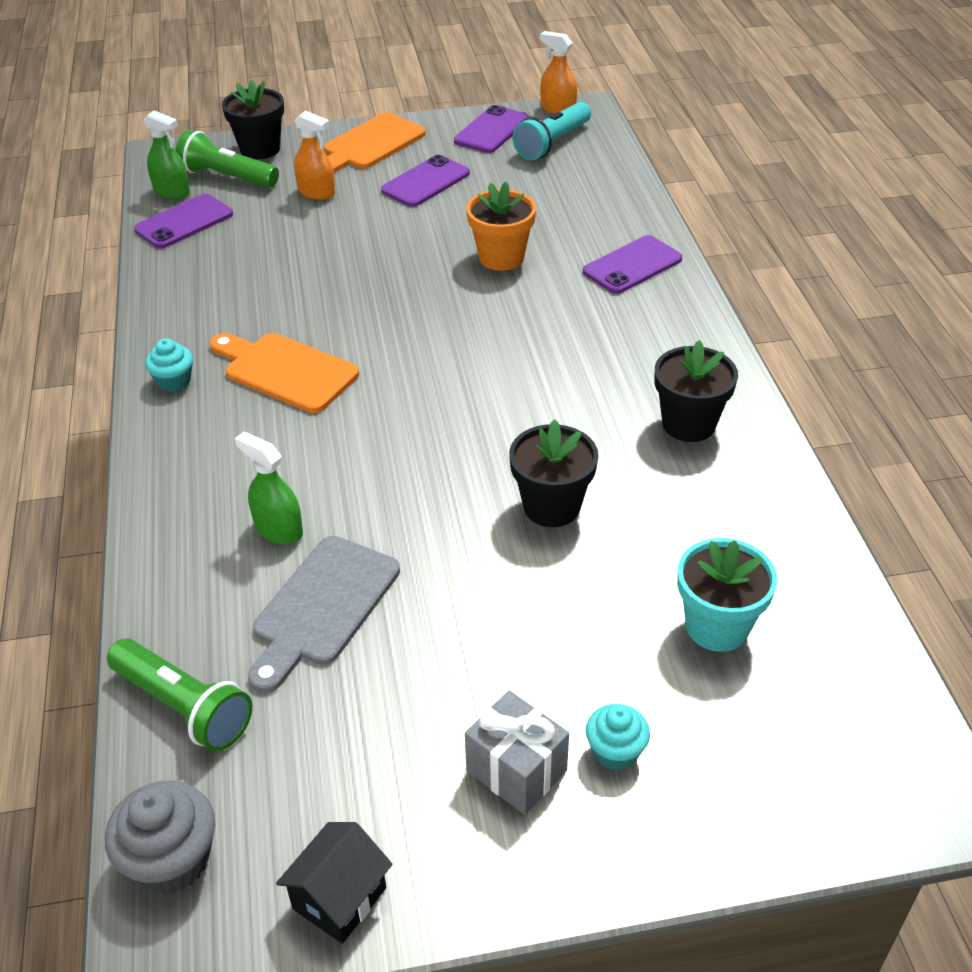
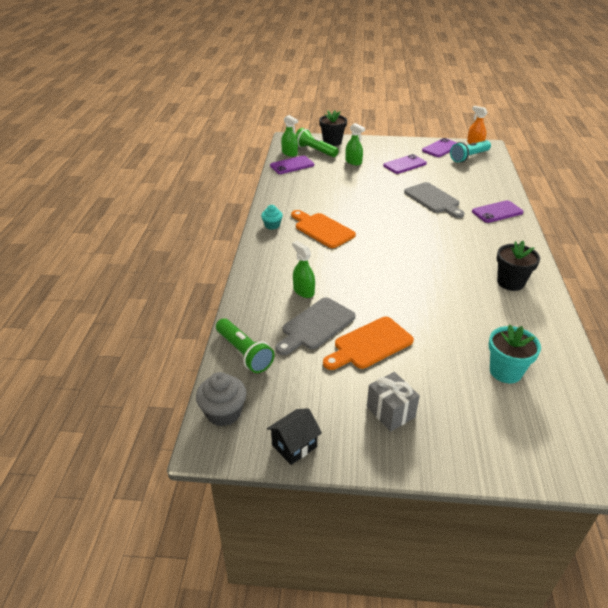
camera: 15 degrees right, 5 degrees down
(316, 192) = (353, 162): orange spray bottle -> green spray bottle
(370, 145) = (382, 146): orange cutting board -> orange cutting board (370, 344)
(501, 257) = (433, 199): orange flower pot -> grey cutting board
(551, 506) = (434, 305): black flower pot -> none
(615, 751) = (441, 414): turquoise cupcake -> none

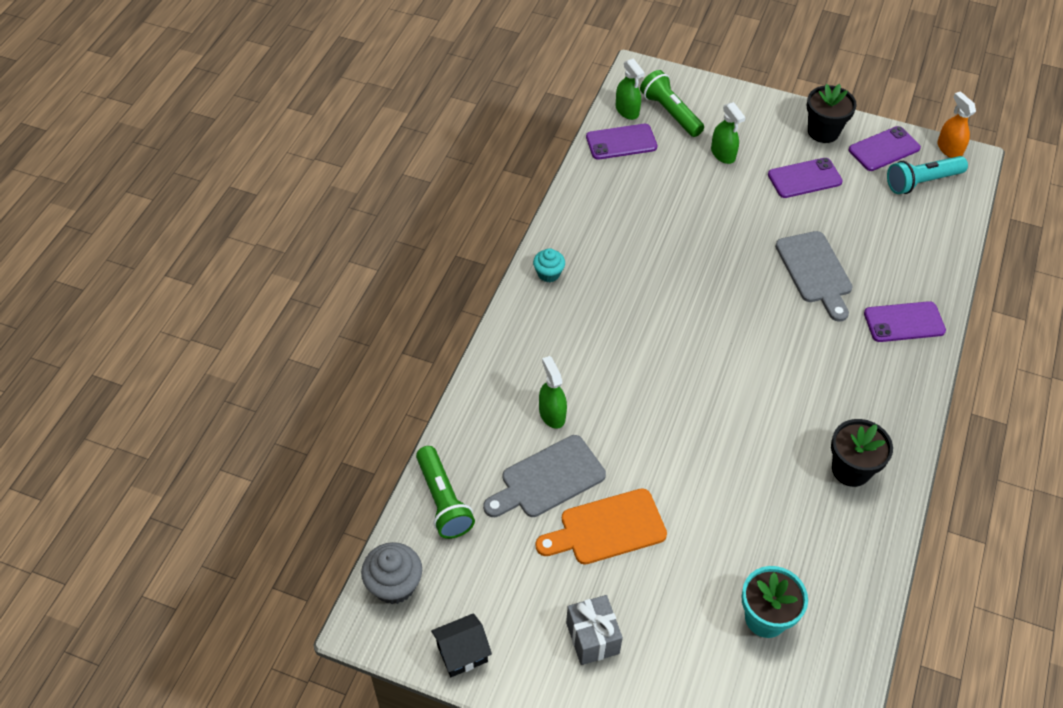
camera: 15 degrees right, 15 degrees up
(322, 229) = (619, 298): orange cutting board -> none
(332, 142) = (706, 96): black flower pot -> black flower pot (823, 132)

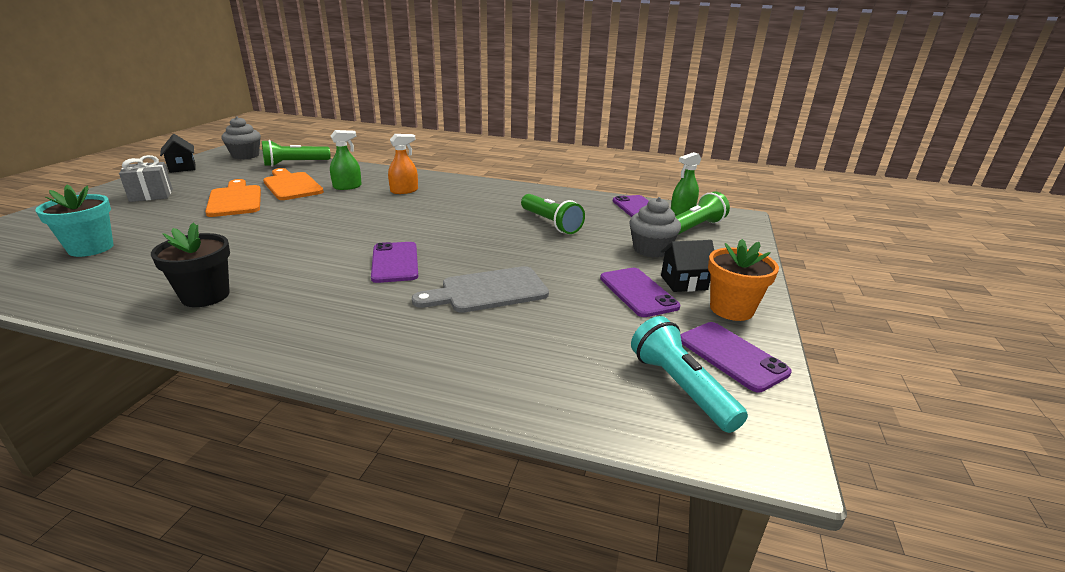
camera: 85 degrees right, 25 degrees down
(548, 273) = (481, 186): turquoise cupcake -> none
(548, 479) = (291, 185): grey cutting board -> orange cutting board
(665, 218) = (550, 223): none -> green flashlight
(723, 154) = (651, 249): green spray bottle -> grey cupcake
(784, 147) = (684, 283): none -> black house
(823, 132) = (731, 309): black flower pot -> orange flower pot
(904, 322) = (401, 347): purple phone -> purple phone (395, 262)
(949, 149) = (781, 427): orange spray bottle -> orange spray bottle (404, 191)

